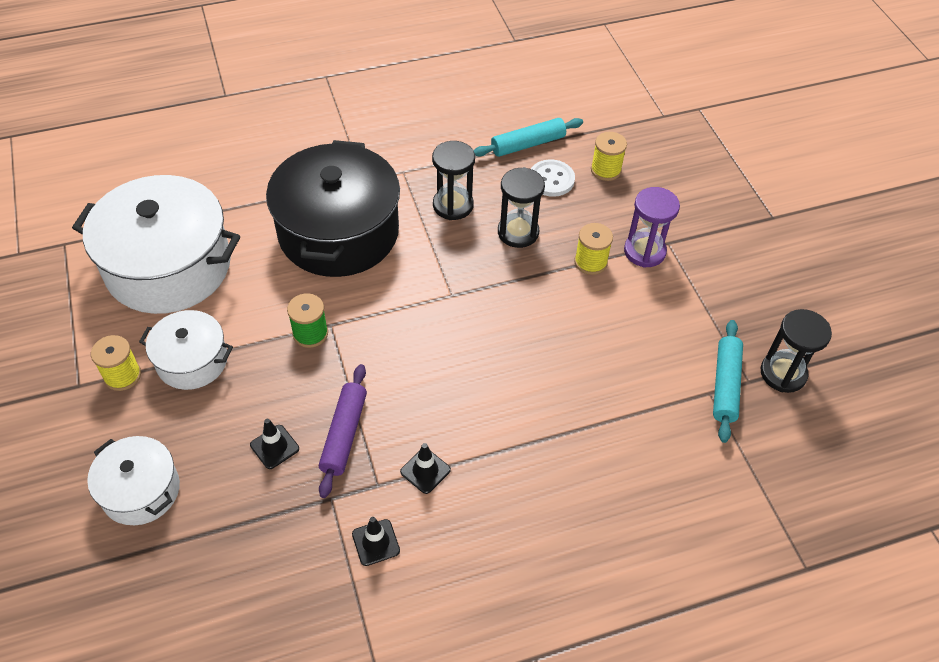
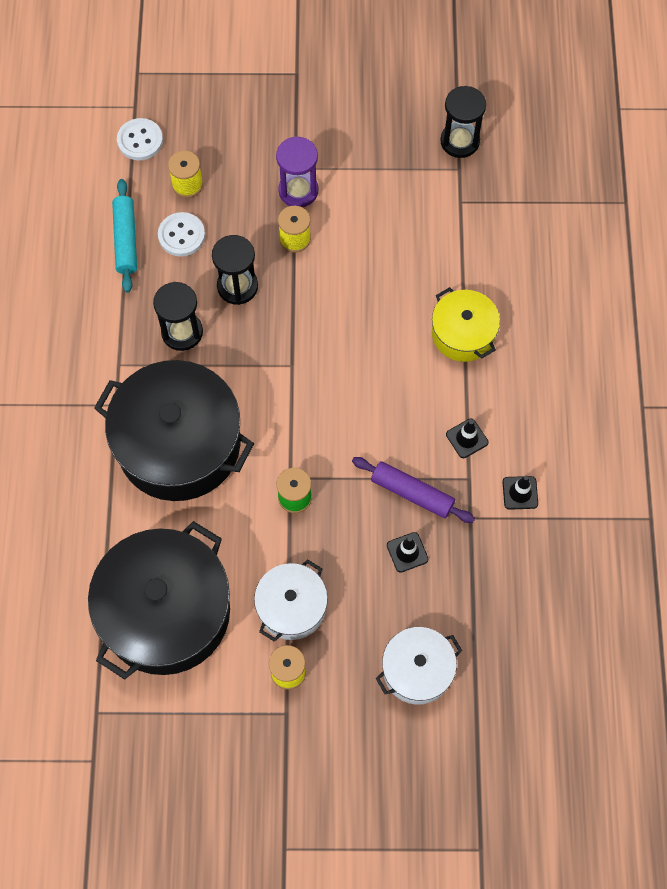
camera: 70 degrees left, 15 degrees up
(168, 266) = (166, 612): white pot -> black pot
(550, 435) = (463, 333): none -> yellow pot
(632, 128) = (140, 140): none -> white button
(725, 385) = (457, 187): turquoise rolling pin -> none

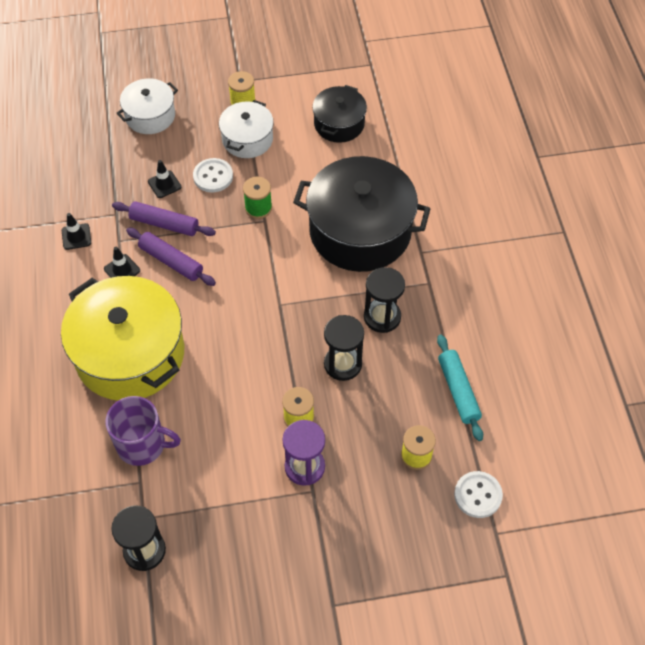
camera: 170 degrees right, 10 degrees down
(166, 612) = (339, 124): black pot -> black pot, size x0.53
(181, 235) = (407, 403): white button -> white button (213, 176)
(408, 440) = (171, 261): none -> purple rolling pin
(455, 236) = (142, 444): none -> purple mug
(463, 333) = (130, 354): yellow pot -> yellow pot, size x1.89

